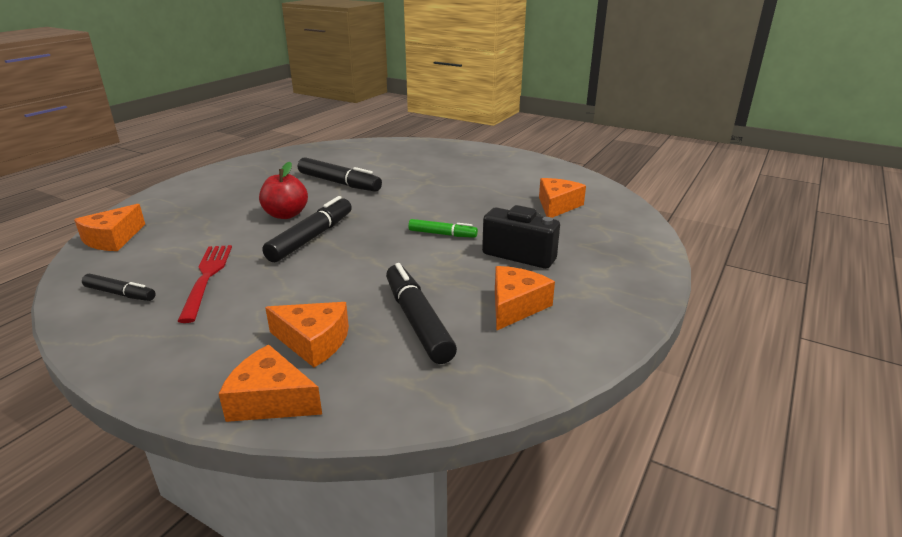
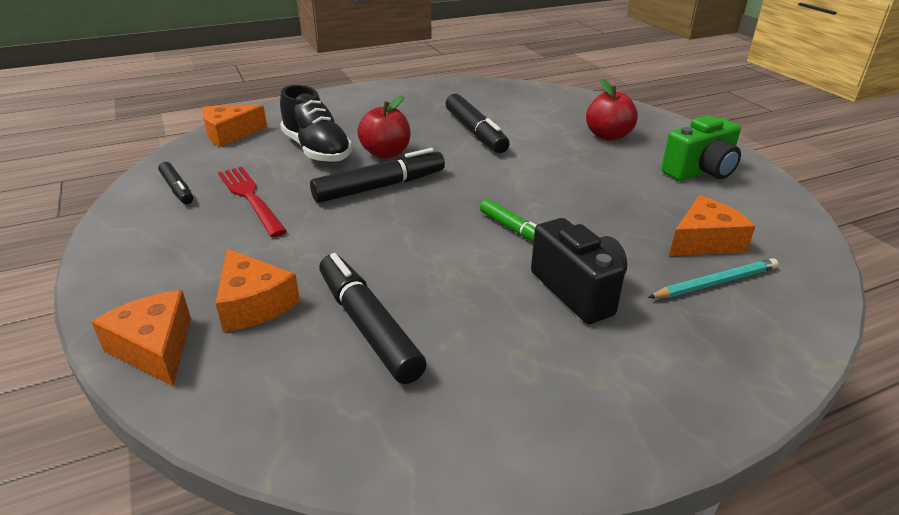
camera: 35 degrees right, 5 degrees up
(207, 278) = (250, 198): red fork -> red fork turned 60 degrees counterclockwise
(220, 228) = (317, 150): none -> black shoe
(417, 321) = (368, 326): black marker -> black marker turned 45 degrees counterclockwise
(435, 163) = (608, 136): none -> red apple
(513, 169) = (700, 172): none -> green camera
(515, 306) = (492, 357): orange cheese -> none
(585, 225) = (715, 283): none -> turquoise pencil

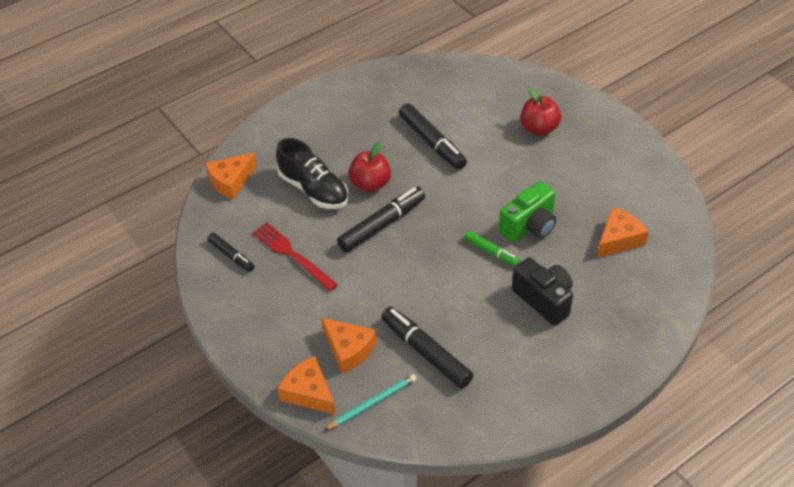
camera: 10 degrees left, 15 degrees up
(700, 172) = (613, 163): green camera -> green camera (529, 226)
(715, 283) = (626, 276): turquoise pencil -> turquoise pencil (372, 403)

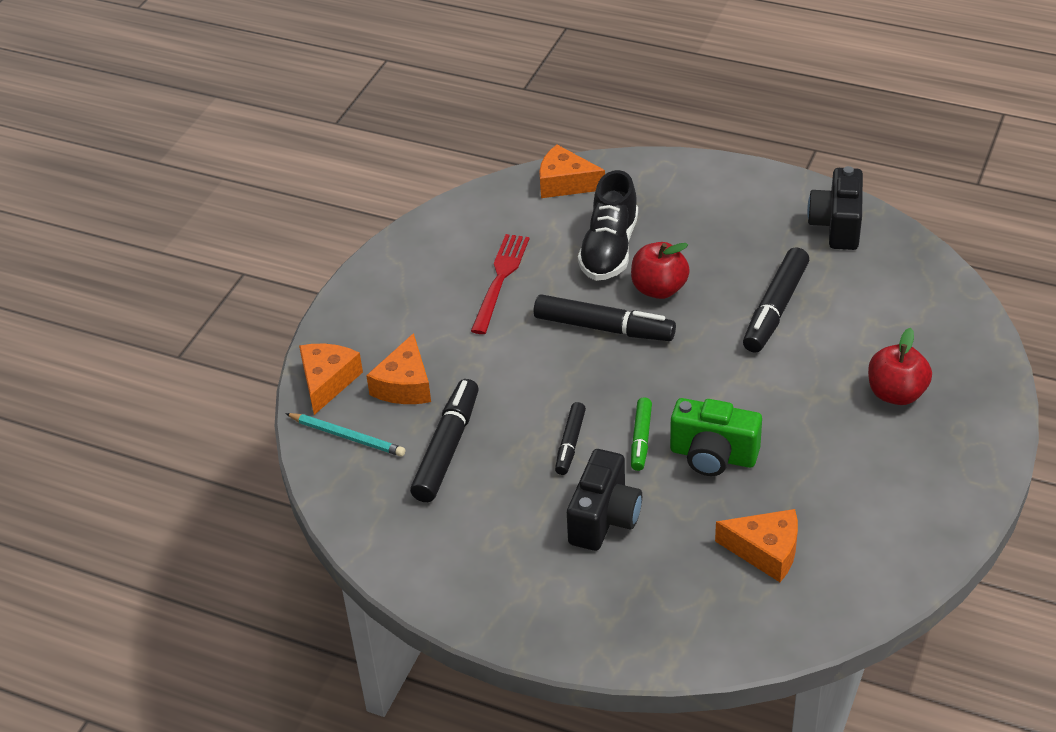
camera: 60 degrees right, 5 degrees down
(231, 255) = (462, 236): black marker -> black marker (570, 443)
(387, 84) = (837, 226): none -> black camera

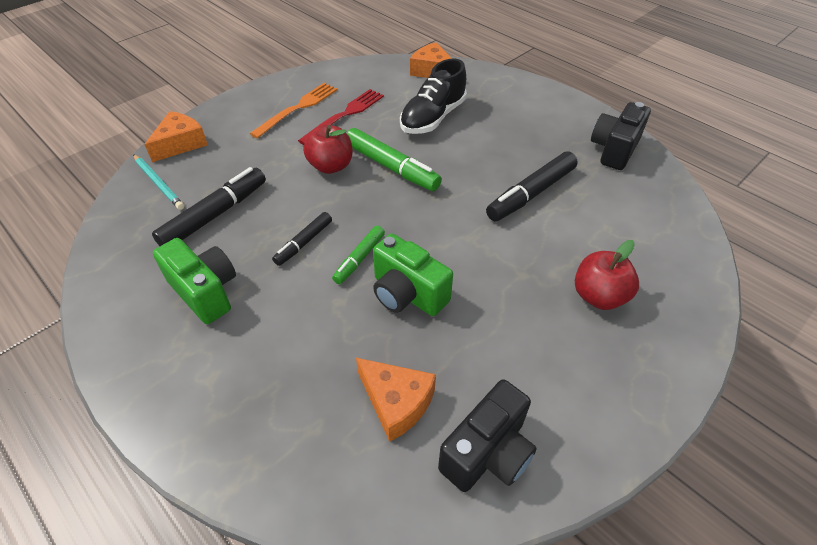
camera: 20 degrees right, 5 degrees up
(404, 385) = (226, 162): orange cheese -> none
(434, 289) = (298, 108): none -> orange fork
(507, 526) = (205, 292): none -> green camera
(604, 328) = (391, 167): black marker -> green marker
(604, 518) = (282, 315): black camera -> black camera (487, 452)
(659, 289) = (450, 153): red apple -> red apple (331, 166)

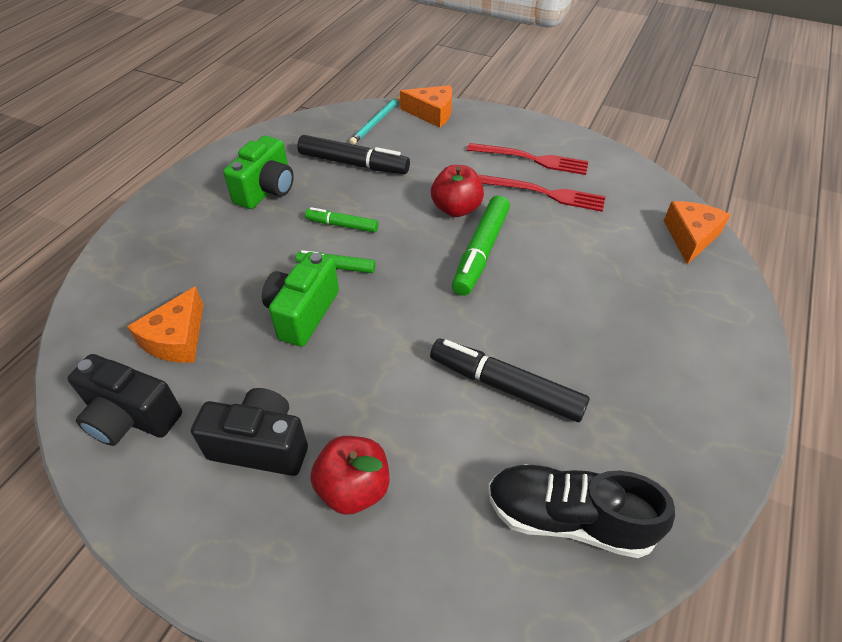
camera: 70 degrees right, 0 degrees up
(298, 108) = (531, 159): orange fork -> red fork
(304, 243) = (342, 225): black marker -> green marker
(433, 118) = (593, 262): black shoe -> black shoe (568, 518)
(614, 150) = (665, 473): black camera -> black camera (261, 446)

